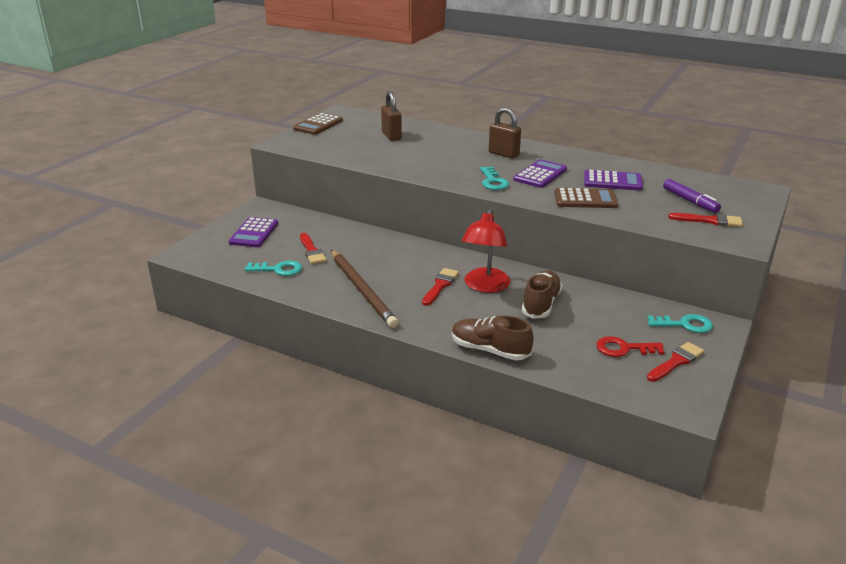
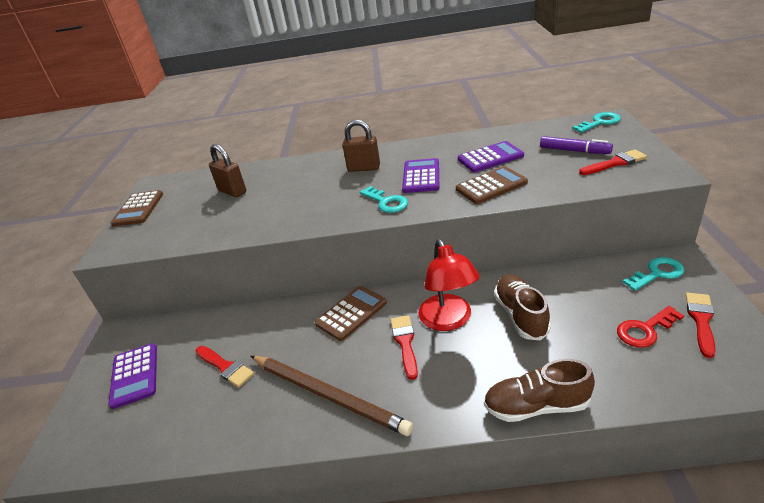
camera: 25 degrees left, 5 degrees up
(278, 269) = (203, 417): turquoise key -> turquoise key (599, 122)
(421, 255) = (351, 313): none -> brown calculator

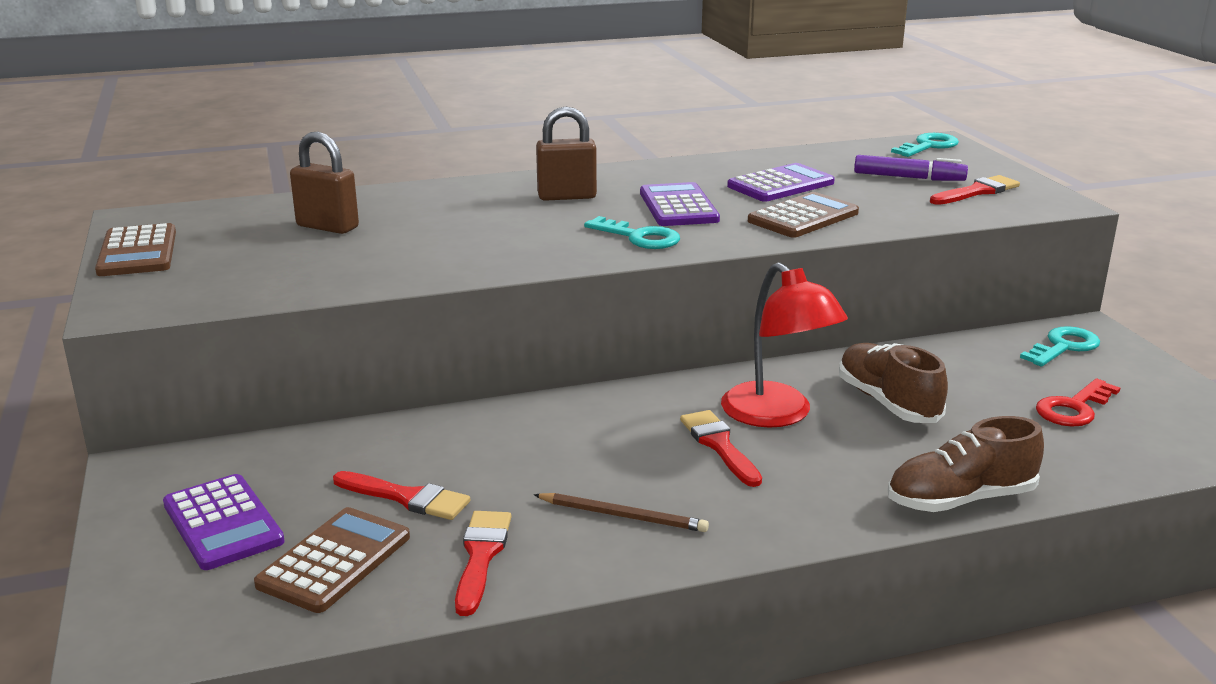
camera: 20 degrees left, 10 degrees down
(328, 395) = (623, 516): brown pencil -> brown pencil, size x0.52
(351, 313) = (604, 416): brown calculator -> brown calculator (334, 561)
(701, 320) = (1143, 394): red brush -> red brush (481, 556)

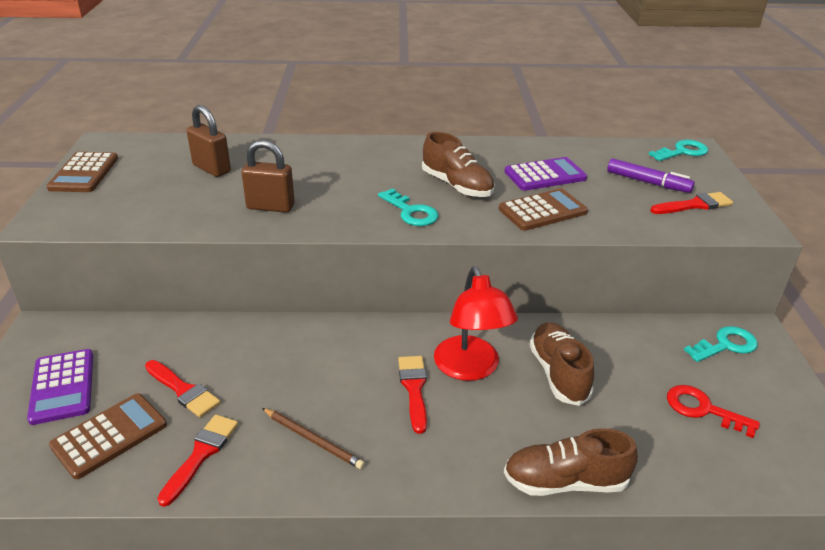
camera: 15 degrees right, 10 degrees up
(567, 196) = (385, 164): brown padlock -> brown padlock (270, 207)
(678, 206) = (457, 186): purple calculator -> brown shoe
(1074, 408) = (703, 409): red key -> red key turned 60 degrees clockwise

